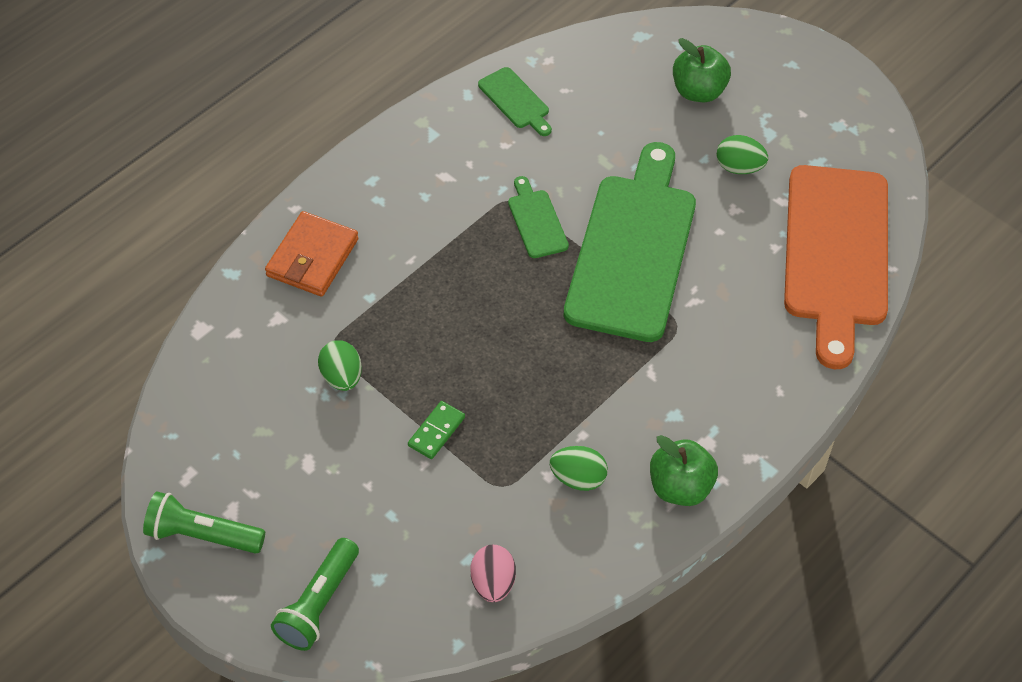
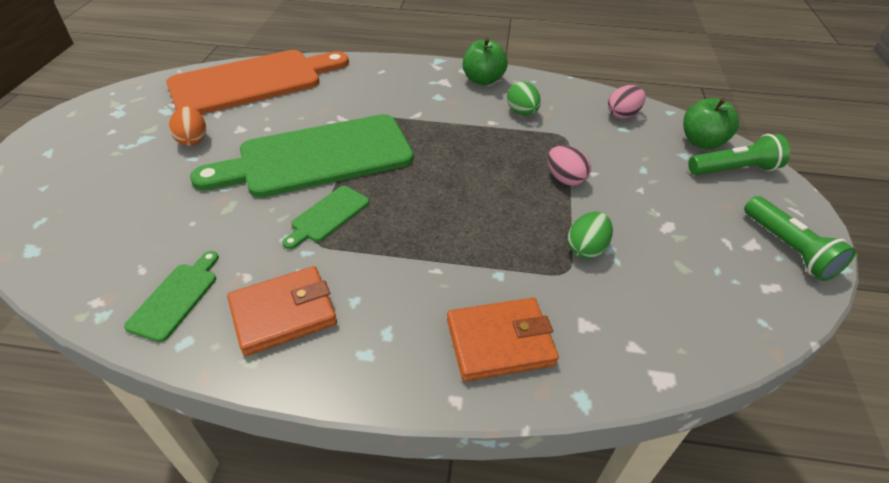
camera: 125 degrees left, 10 degrees down
(436, 431) = (565, 179): green domino -> pink egg
(448, 152) = (283, 313): none -> orange wallet
(698, 91) = (106, 187): green apple -> green apple (702, 142)
(739, 167) = (193, 140): green egg -> orange egg

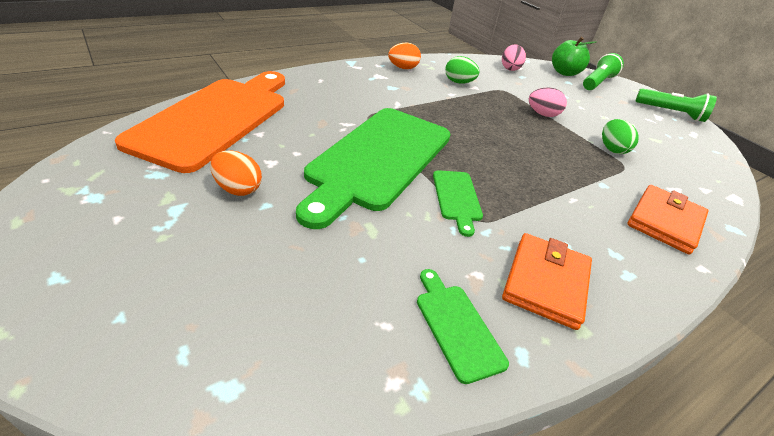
camera: 45 degrees left, 5 degrees down
(483, 80) = (403, 68): green apple -> orange egg

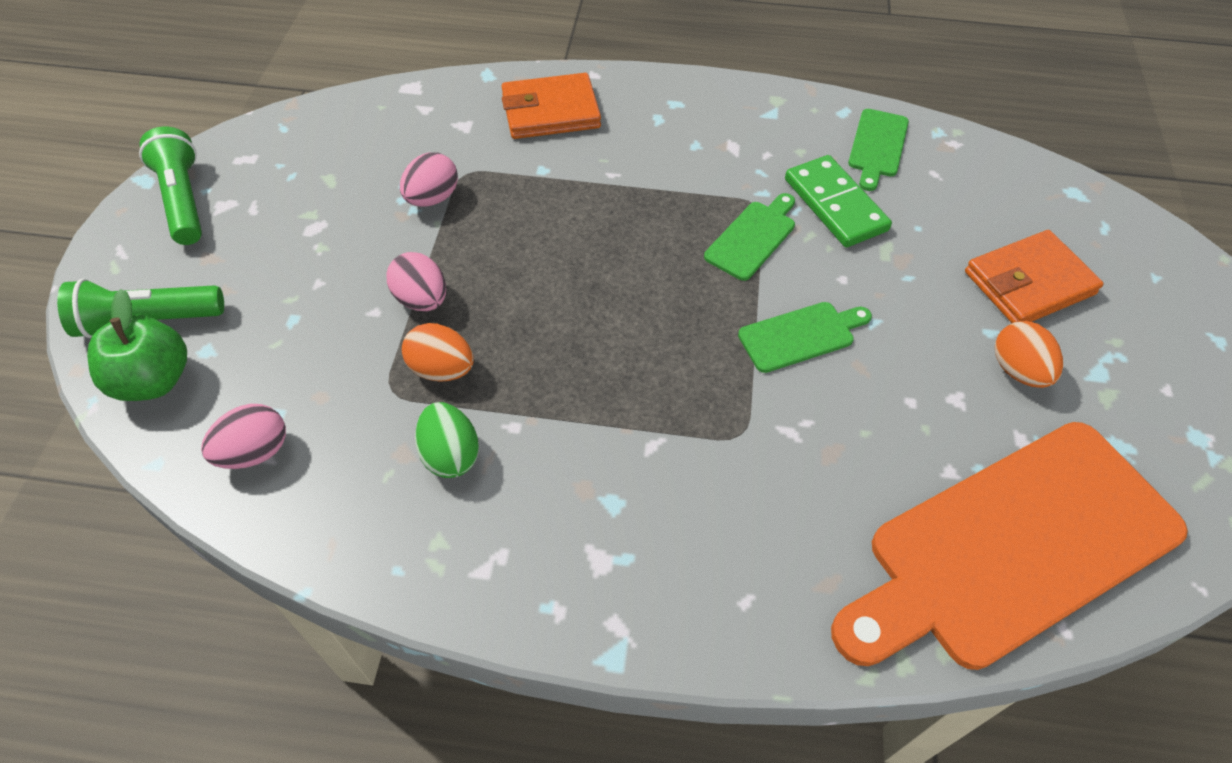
camera: 135 degrees left, 15 degrees up
(378, 159) = (801, 335): green cutting board -> green cutting board, size x0.42
(403, 68) = (512, 568): orange egg -> orange egg (442, 369)
(434, 246) = (835, 205): none -> green domino
(545, 283) = (763, 133): orange wallet -> orange wallet (1028, 283)
(612, 149) = (432, 198): green egg -> pink egg

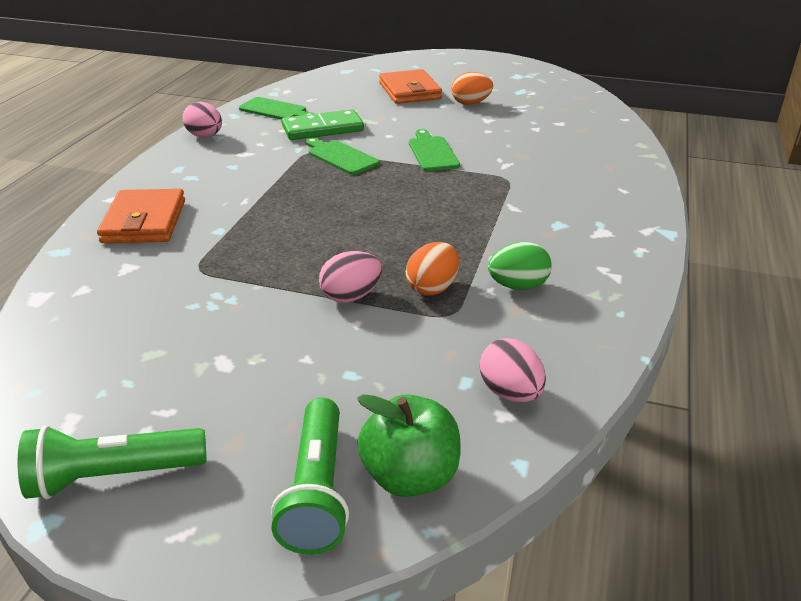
camera: 80 degrees left, 20 degrees down
(432, 198) = (222, 287): pink egg -> pink egg (205, 136)
(1013, 546) = (581, 121): orange cutting board -> none

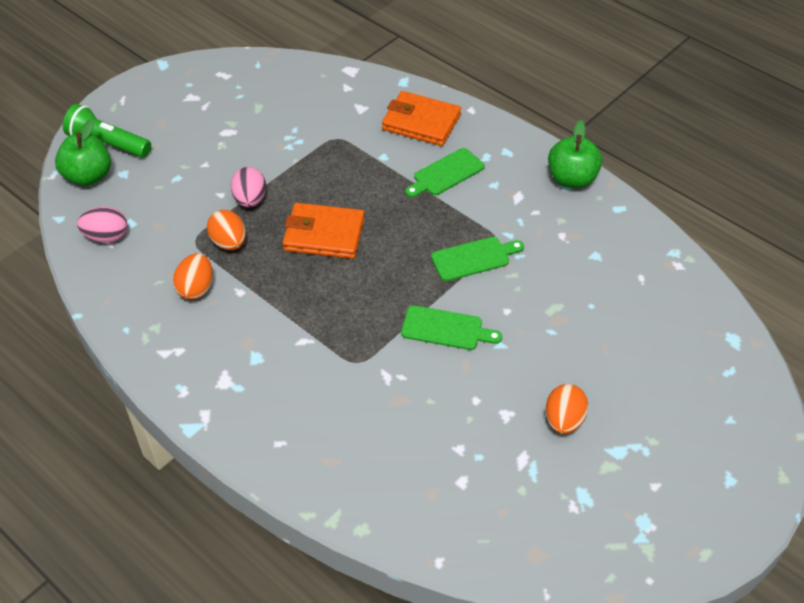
camera: 115 degrees right, 15 degrees up
(114, 476) = (173, 85): green flashlight -> none
(205, 136) = (571, 179): pink egg -> green apple
(275, 110) = (618, 241): green cutting board -> green cutting board (446, 174)
(322, 129) = (549, 264): green domino -> none
(409, 91) = (630, 376): orange wallet -> orange wallet (324, 234)
(518, 286) = (196, 288): green egg -> orange egg

